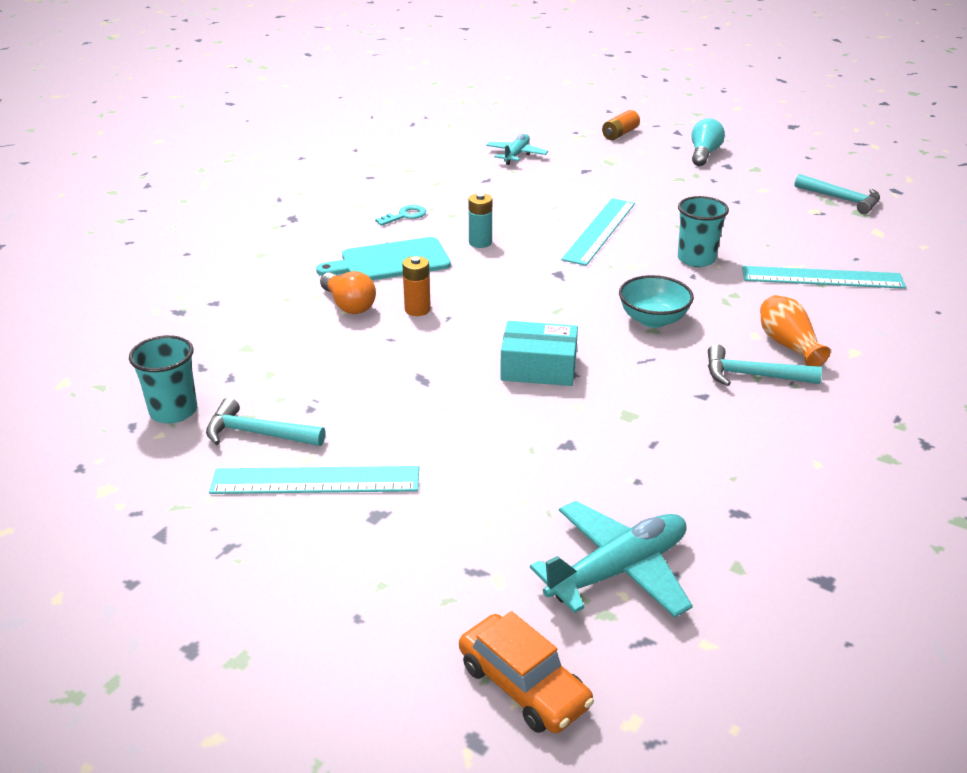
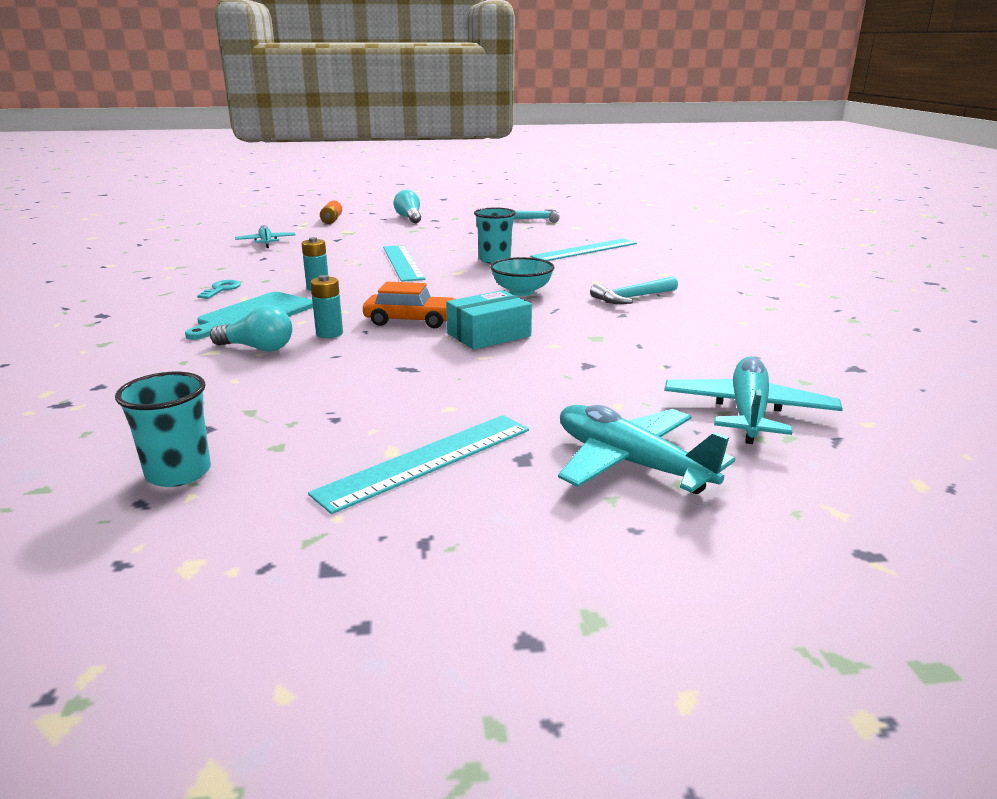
camera: 40 degrees left, 10 degrees down
(258, 434) = (310, 453): turquoise hammer -> none
(349, 305) = (258, 348): orange light bulb -> turquoise light bulb
(417, 309) = (329, 334): orange battery -> turquoise battery
(441, 563) = (630, 463): none -> turquoise plane
(523, 685) = (825, 502): orange car -> orange car (411, 321)
(788, 344) = (623, 280): orange vase -> none

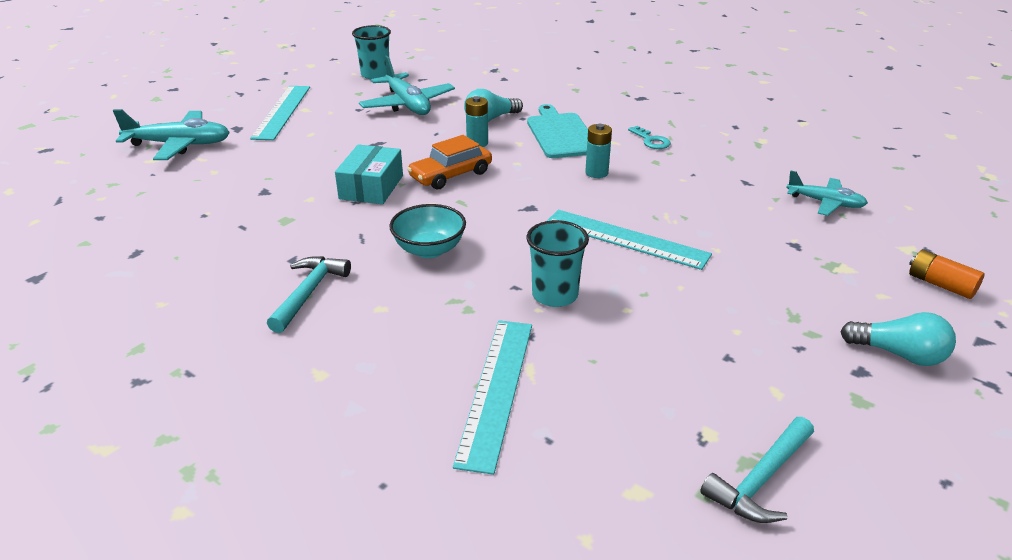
camera: 135 degrees right, 10 degrees up
(748, 412) = (123, 198): turquoise plane -> turquoise plane (407, 104)

